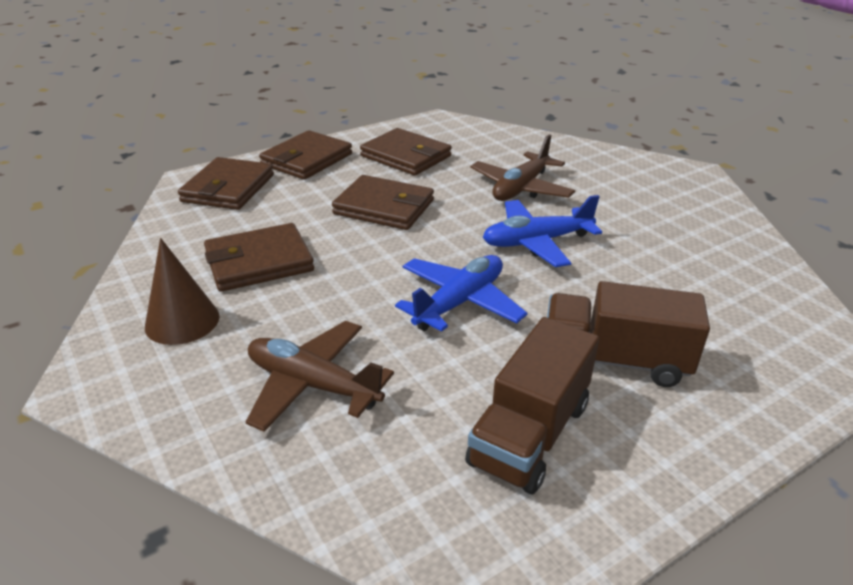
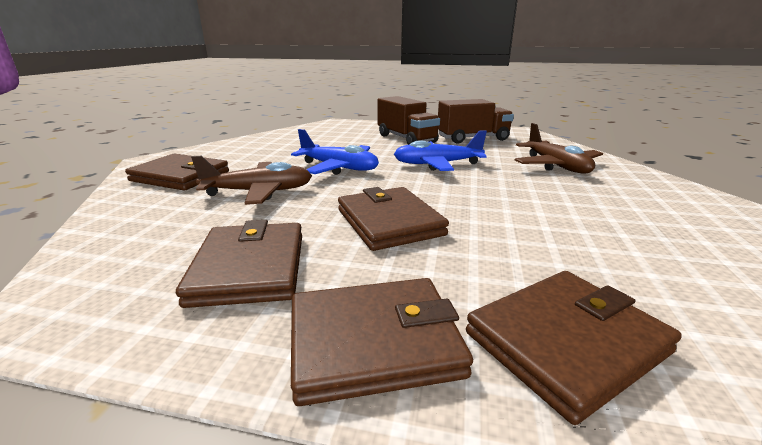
camera: 135 degrees left, 10 degrees down
(182, 321) = (645, 209): brown cone -> none
(259, 262) = (560, 223): brown wallet -> brown wallet (180, 176)

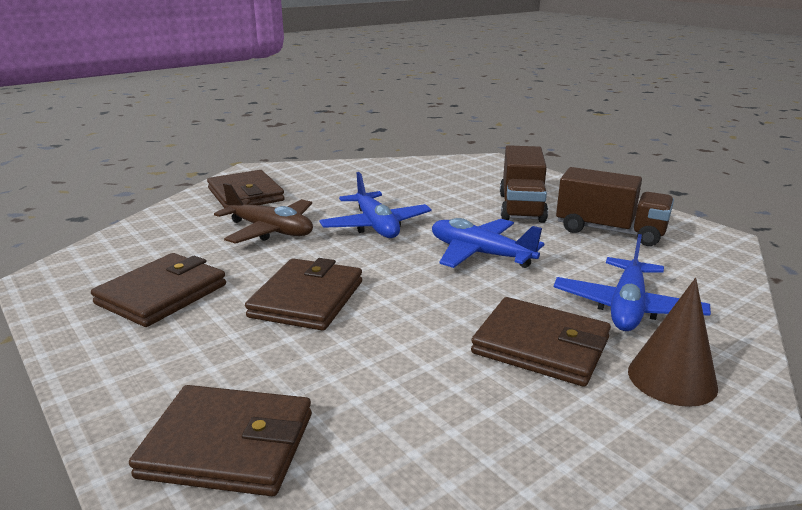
camera: 40 degrees right, 0 degrees up
(373, 342) = (137, 376): brown wallet -> brown wallet (541, 346)
(556, 166) = (627, 307): brown plane -> blue plane
(639, 187) = (672, 378): none -> brown cone

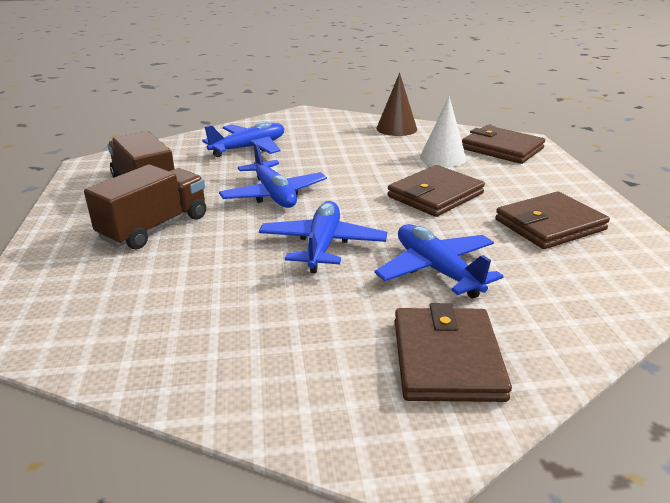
camera: 150 degrees left, 5 degrees up
(270, 230) = (437, 270): brown plane -> blue plane
(332, 376) = (443, 158): none -> white cone
(541, 346) = (324, 146): brown wallet -> none
(672, 378) = (289, 127): brown cone -> brown cone (396, 128)

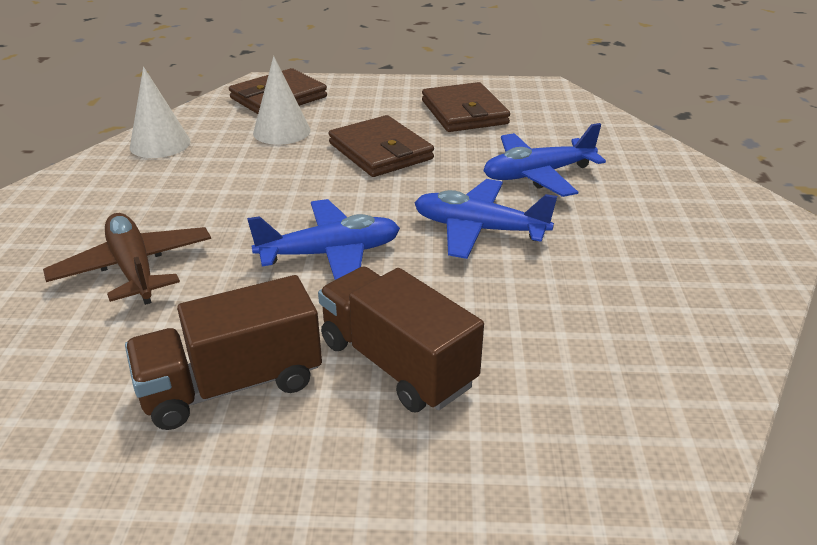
camera: 80 degrees left, 5 degrees up
(249, 148) = (134, 269): blue plane -> brown plane
(396, 128) = (160, 144): brown cone -> white cone
(446, 359) = (669, 191): brown wallet -> none

